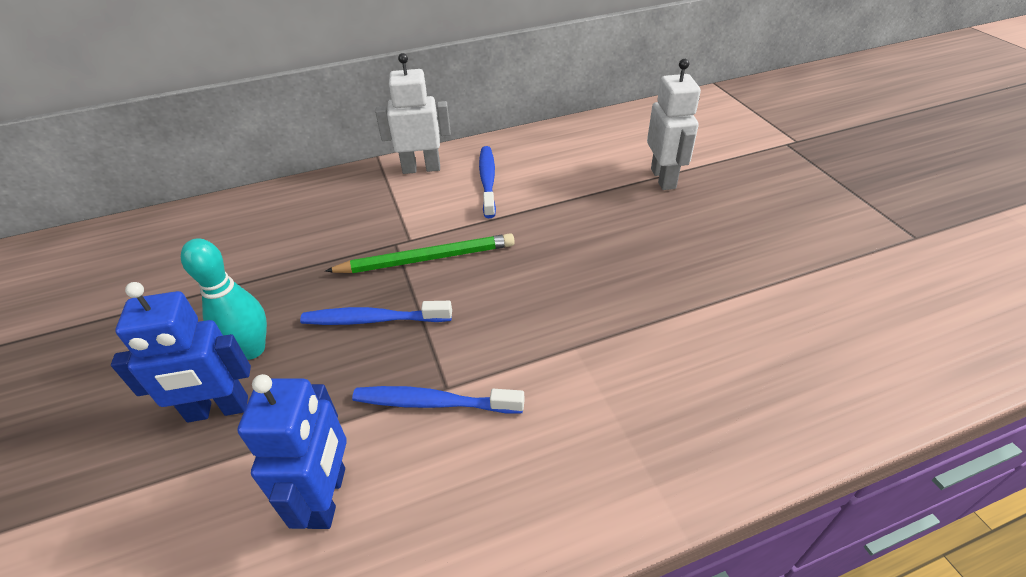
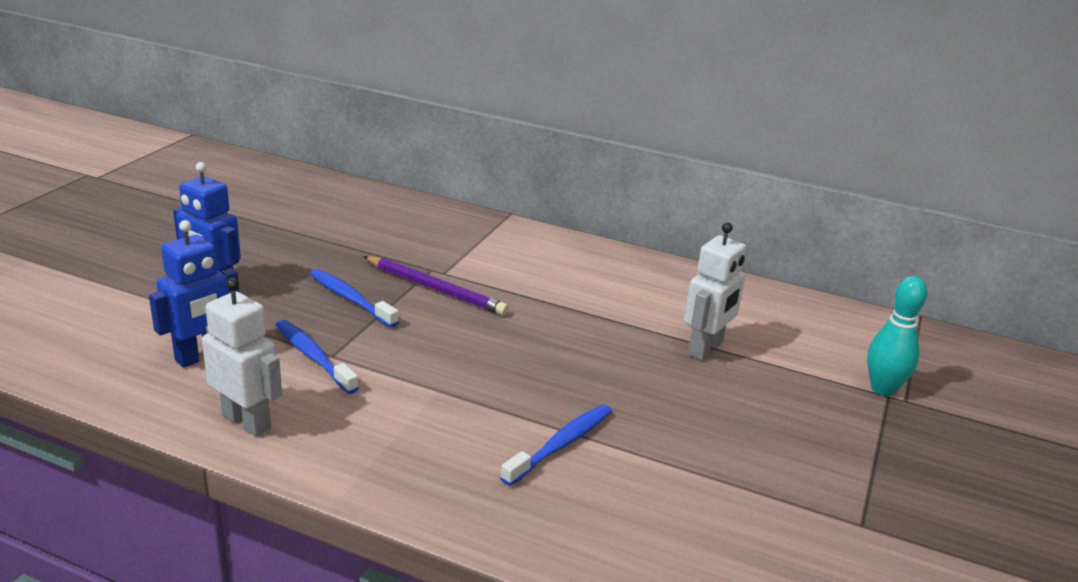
camera: 40 degrees right, 15 degrees down
(252, 349) = (269, 272): turquoise bowling pin -> turquoise bowling pin (883, 389)
(421, 168) = (527, 237): white robot -> white robot (247, 421)
(426, 259) = (435, 289): green pencil -> purple pencil
(488, 181) = (560, 271): blue toothbrush -> blue toothbrush (561, 445)

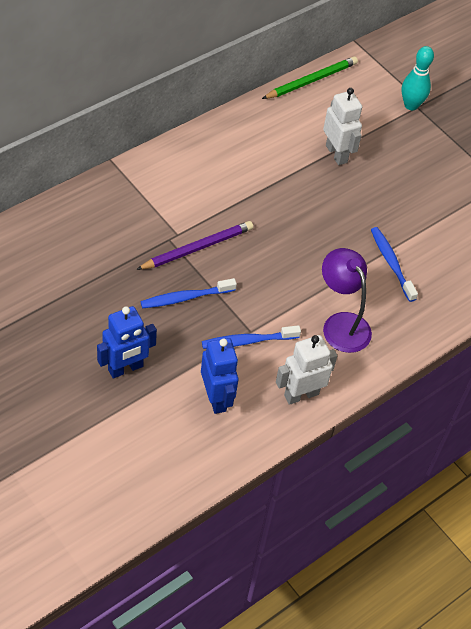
camera: 65 degrees left, 25 degrees up
(403, 426) = (341, 324): none -> purple lamp
(801, 301) = (311, 81): none -> green pencil

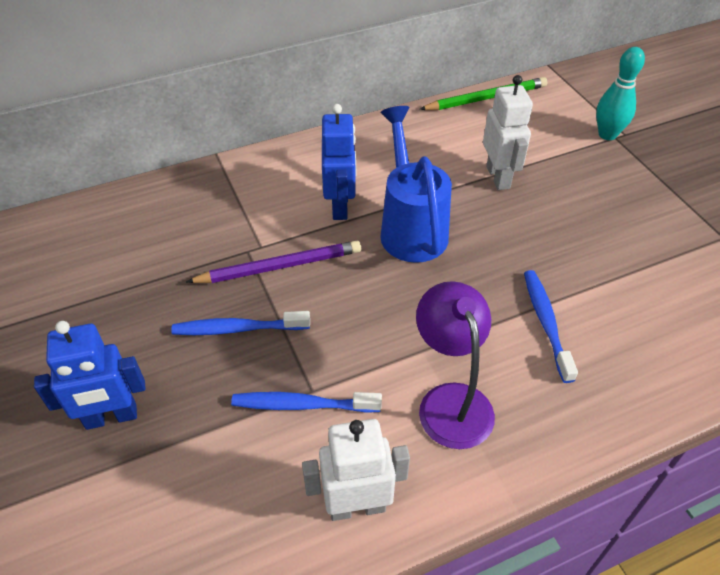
camera: 20 degrees right, 5 degrees down
(216, 398) = (223, 489): blue robot -> blue robot (340, 206)
(282, 204) = (410, 227): none -> blue watering can

